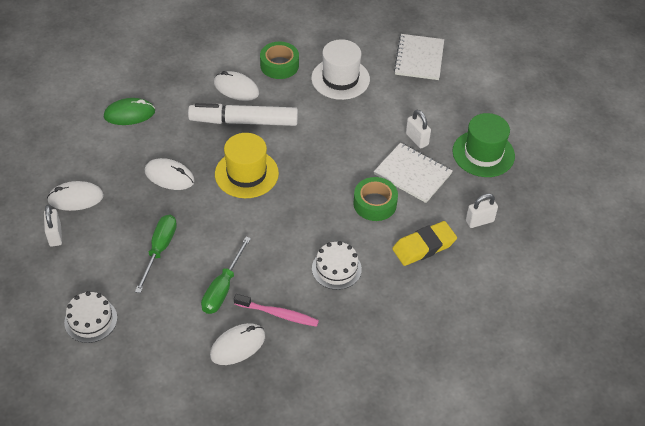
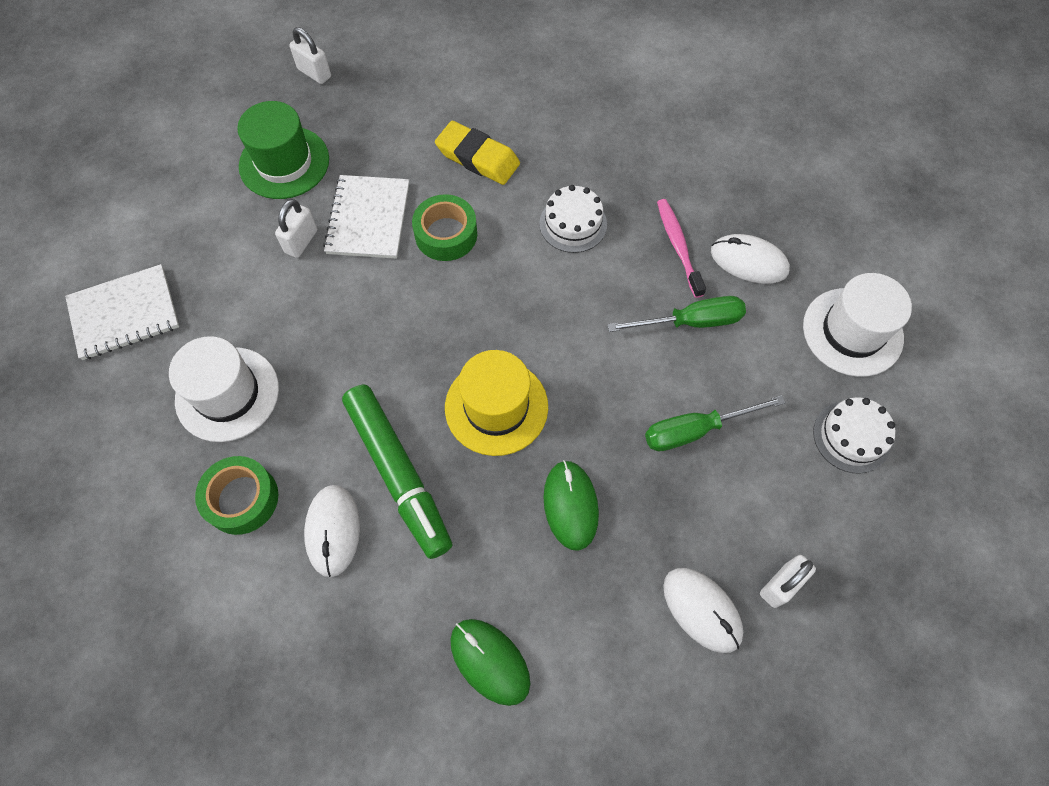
camera: 120 degrees left, 15 degrees up
(146, 368) = (852, 332): none -> white hat
(169, 176) = (570, 505): white mouse -> green mouse
(244, 121) = (398, 473): white marker -> green marker
(479, 221) = (401, 123): white padlock -> white padlock (314, 73)

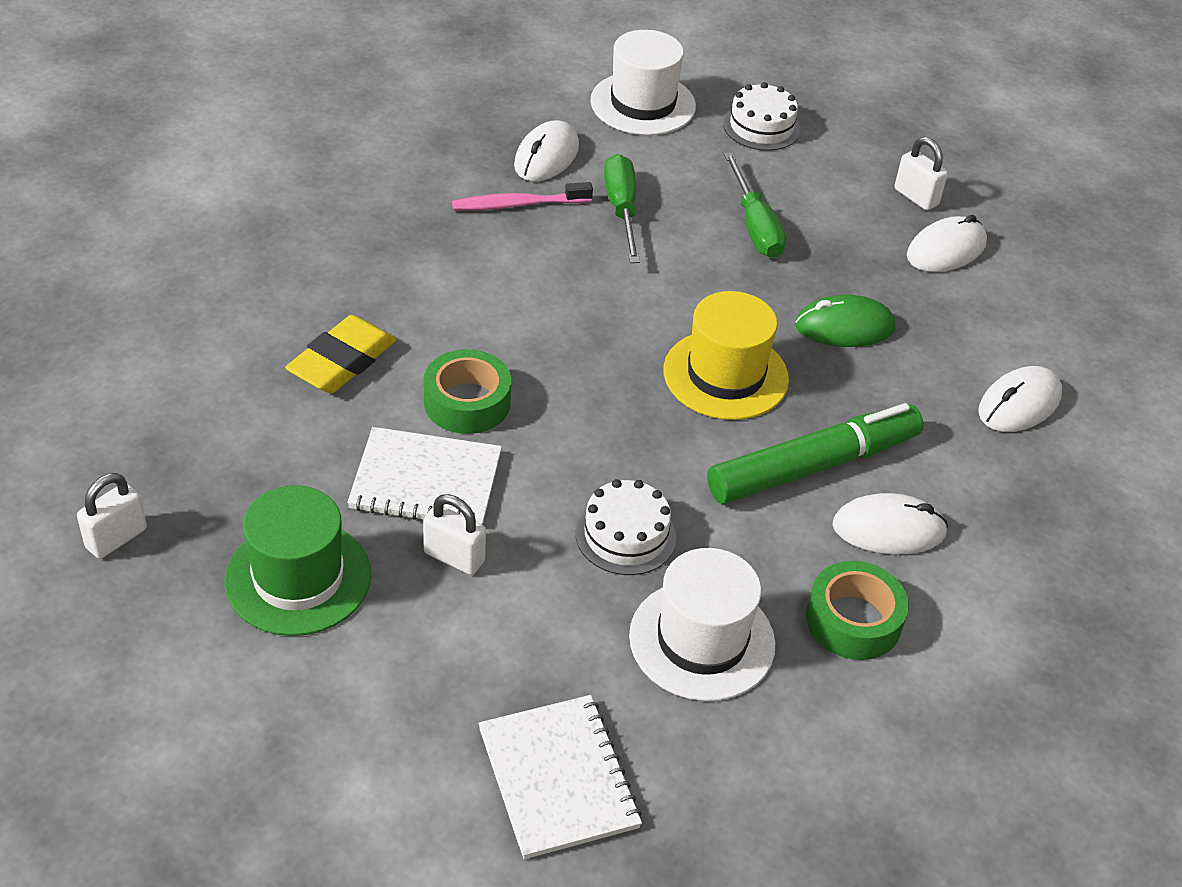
camera: 90 degrees left, 20 degrees down
(490, 661) = (1019, 404): green mouse -> white mouse
(573, 224) = (470, 285): white cake -> white cake (625, 535)

